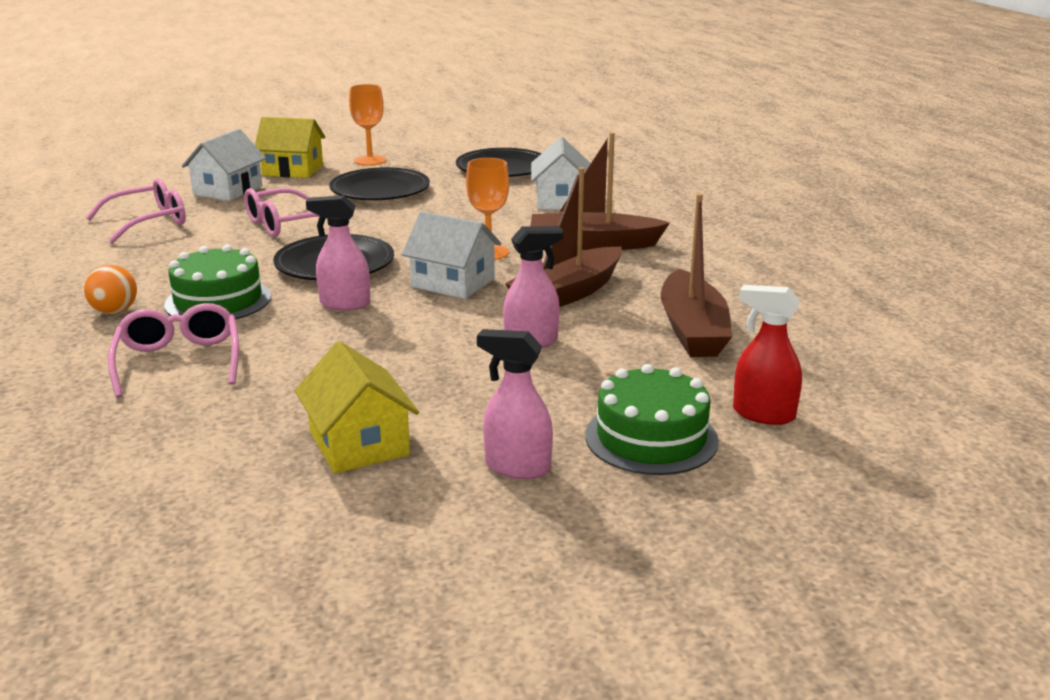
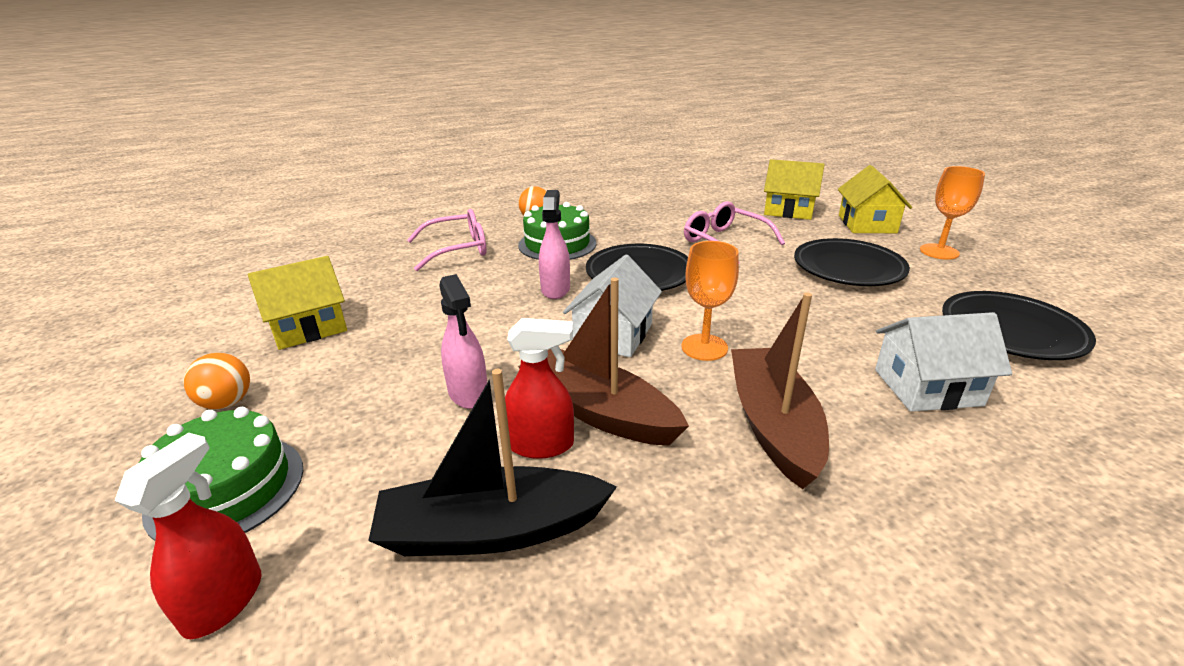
camera: 85 degrees right, 5 degrees up
(149, 222) = (699, 199): pink glasses -> none
(228, 190) = (788, 210): white house -> yellow house
(517, 467) = (227, 403): pink spray bottle -> orange ball
(606, 314) = (542, 445): none -> red spray bottle
(692, 330) = (491, 530): brown boat -> black boat

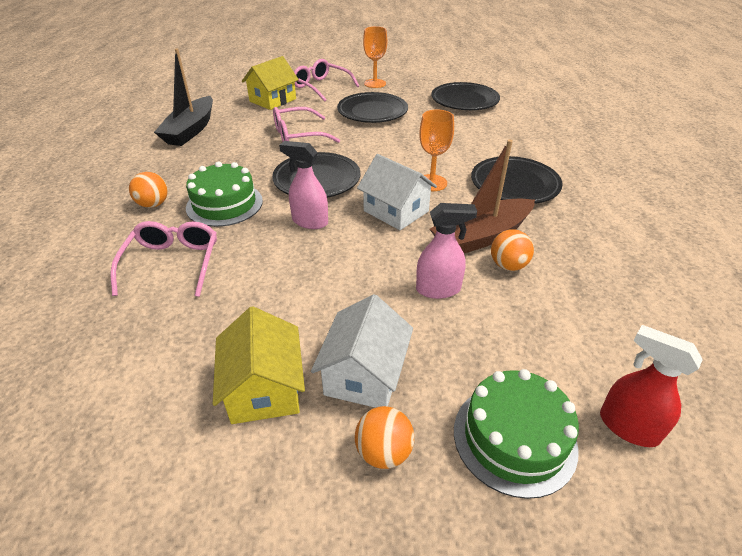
camera: 70 degrees left, 10 degrees up
(491, 530) = (578, 298): black boat -> black boat (191, 130)
(542, 445) = (508, 265): red spray bottle -> orange ball
(773, 425) = (514, 185): brown boat -> black plate
(867, 224) = (321, 87): yellow house -> pink glasses
(927, 387) = (500, 136): white house -> white house (364, 374)

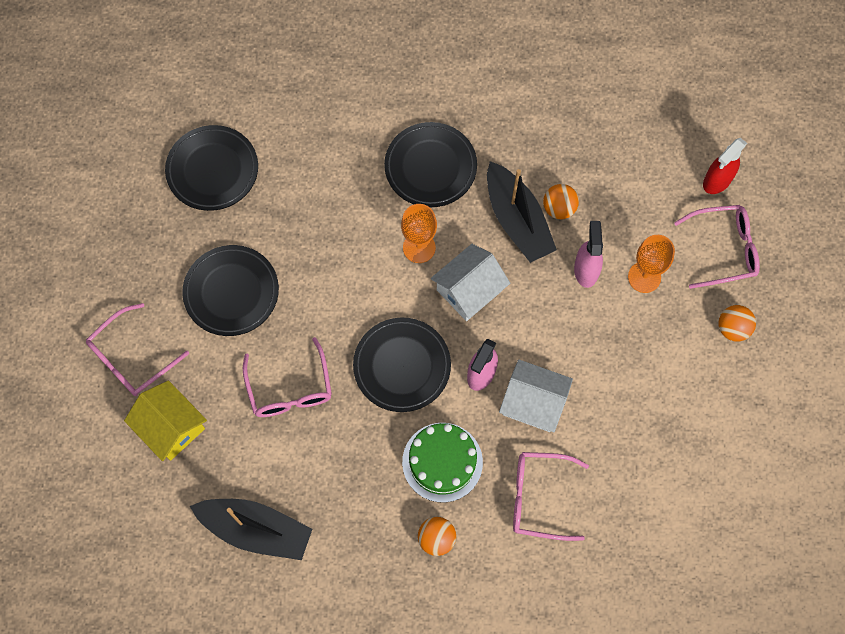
camera: 85 degrees left, 30 degrees up
(264, 388) = (682, 404): yellow house -> none
(364, 374) = (672, 335): white house -> white house (533, 402)
(375, 83) = (131, 280): orange goblet -> orange goblet (644, 277)
(481, 237) = (517, 220): brown boat -> black boat
(514, 438) = (724, 249): green cake -> pink glasses

